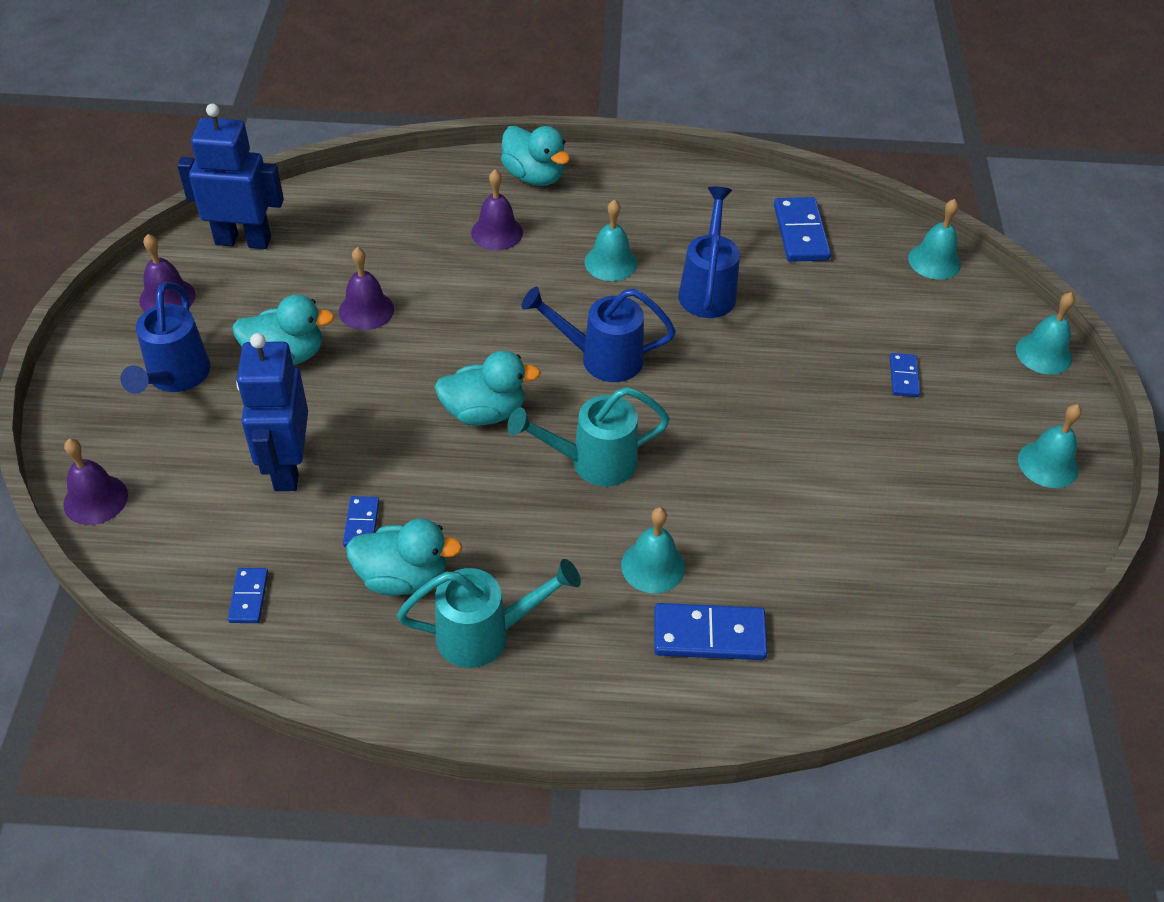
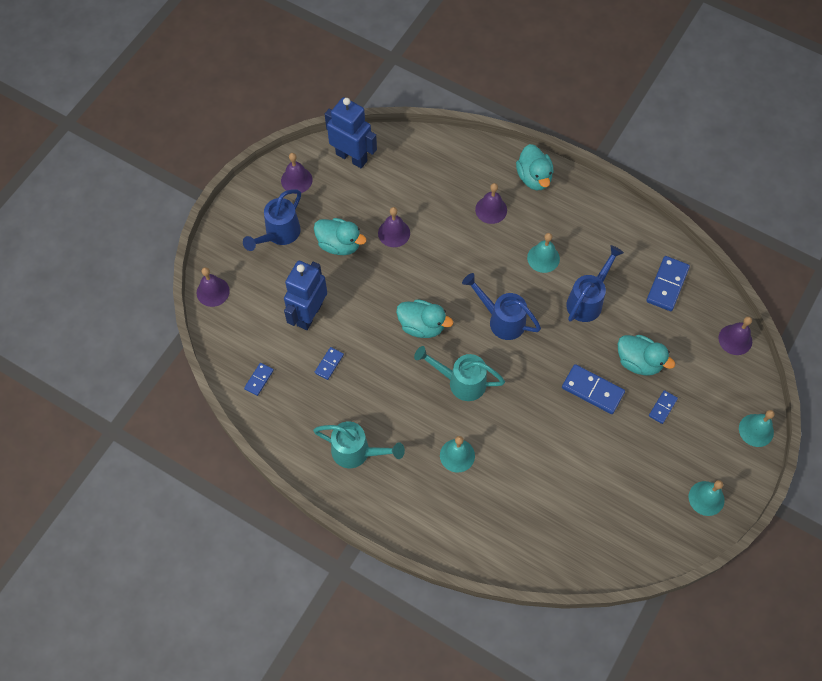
camera: 30 degrees right, 15 degrees up
(403, 577) = (334, 403): turquoise duck -> turquoise duck (638, 362)
(709, 634) = (463, 505): blue domino -> blue domino (592, 390)
(934, 261) = (735, 339): turquoise bell -> purple bell

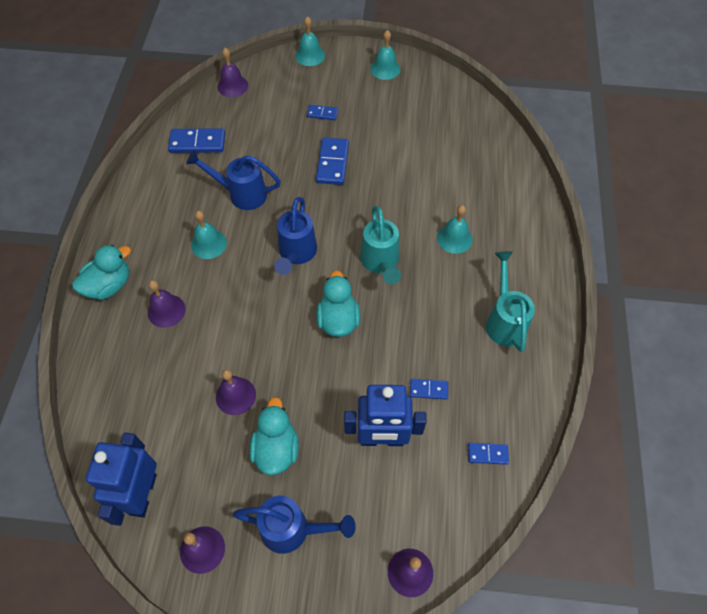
camera: 115 degrees left, 5 degrees down
(638, 362) = (287, 140): turquoise duck -> none

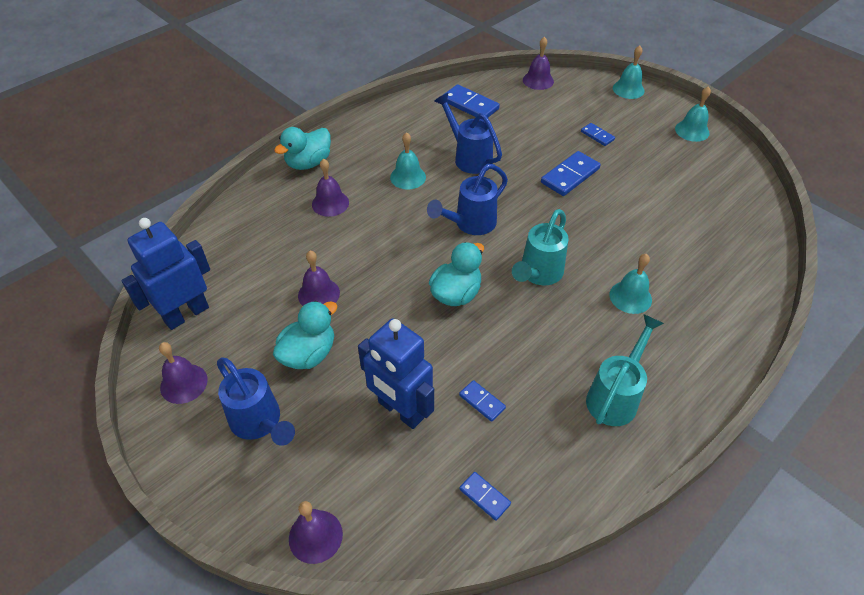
camera: 40 degrees right, 10 degrees down
(109, 285) = (308, 163): turquoise duck -> turquoise duck turned 135 degrees clockwise

